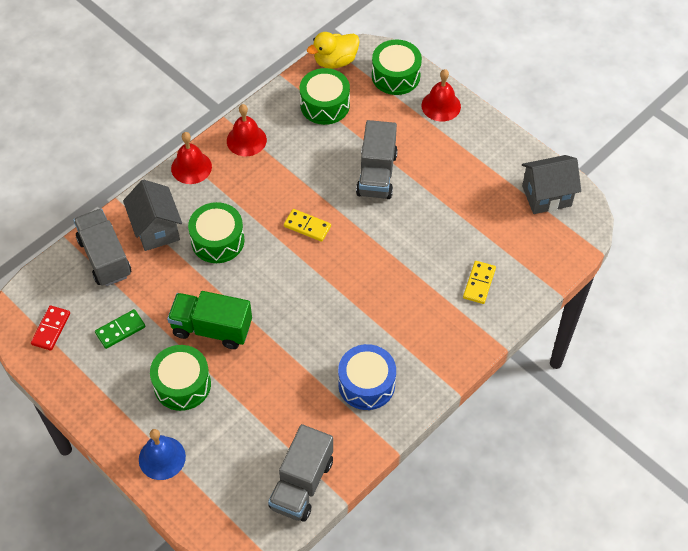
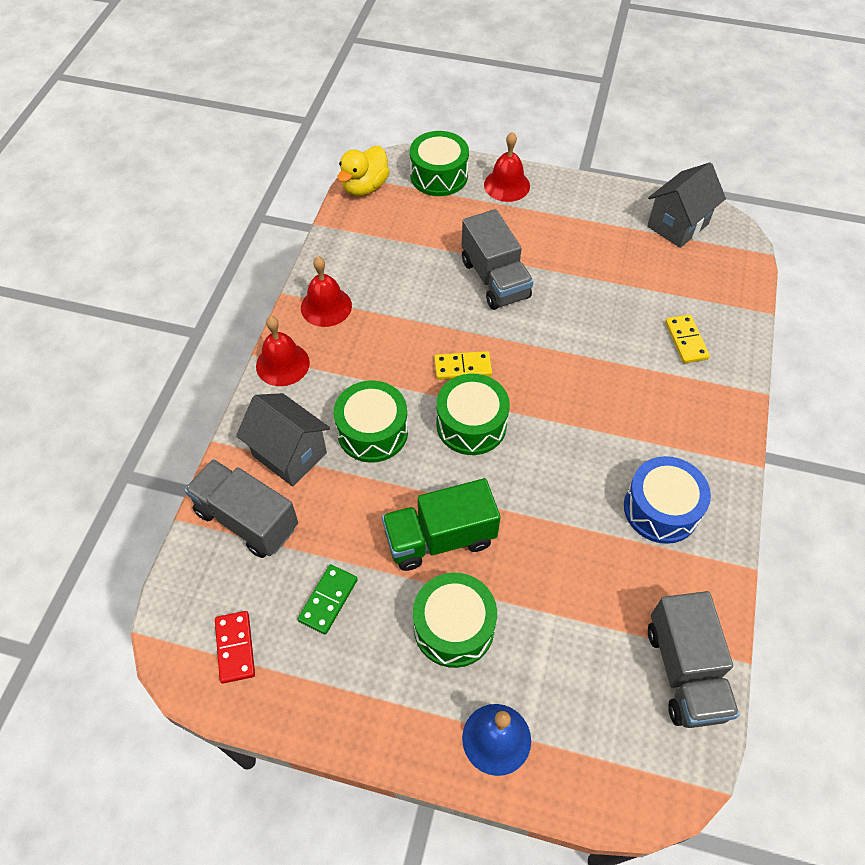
camera: 30 degrees left, 0 degrees up
(325, 105) = (386, 234): green drum -> green drum (471, 424)

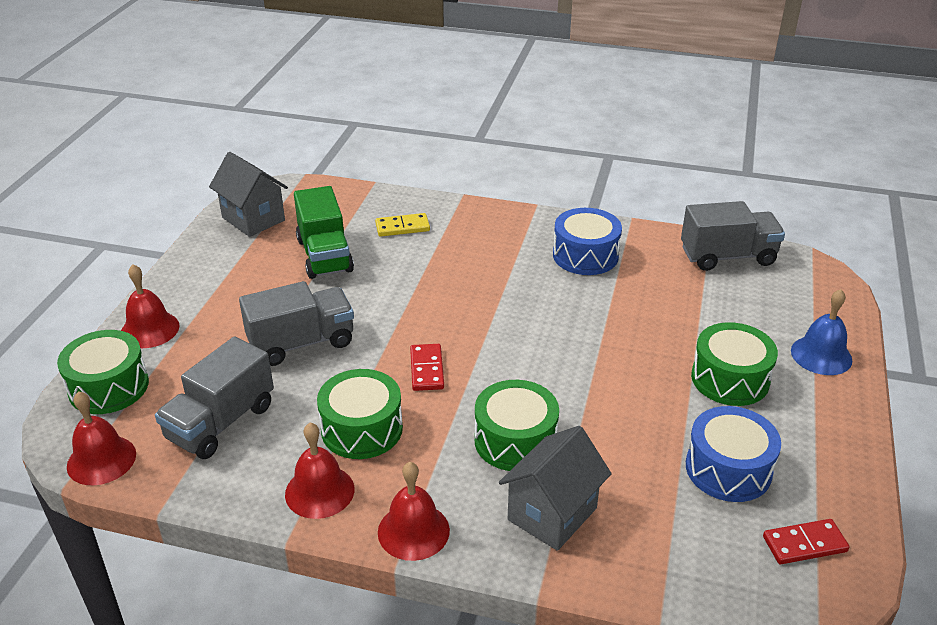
camera: 90 degrees left, 20 degrees down
(247, 519) = (647, 548): grey truck -> grey truck (221, 422)
(328, 600) = (728, 469): green domino -> blue drum
(365, 187) = (101, 460): yellow duck -> red bell
(440, 538) = (640, 387): green truck -> green truck (325, 255)
(462, 367) = (427, 369): yellow domino -> red domino
(471, 424) = (502, 364): green drum -> green drum (362, 429)

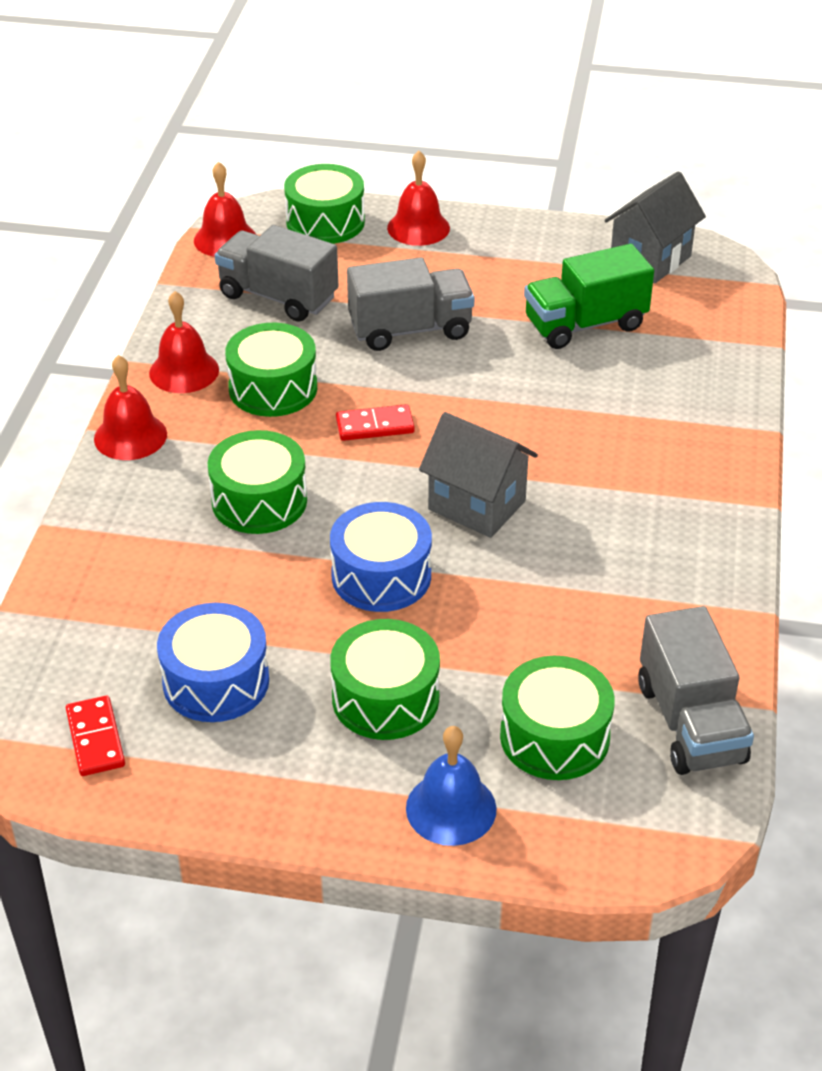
camera: 85 degrees right, 5 degrees up
(301, 343) = (410, 330): grey truck -> grey truck turned 75 degrees counterclockwise
(402, 227) = (669, 381): yellow domino -> none
(552, 514) = (149, 531): grey house -> grey house (477, 505)
(585, 255) = (648, 559): blue drum -> blue drum (381, 576)
(750, 308) = (554, 736): none -> green drum

